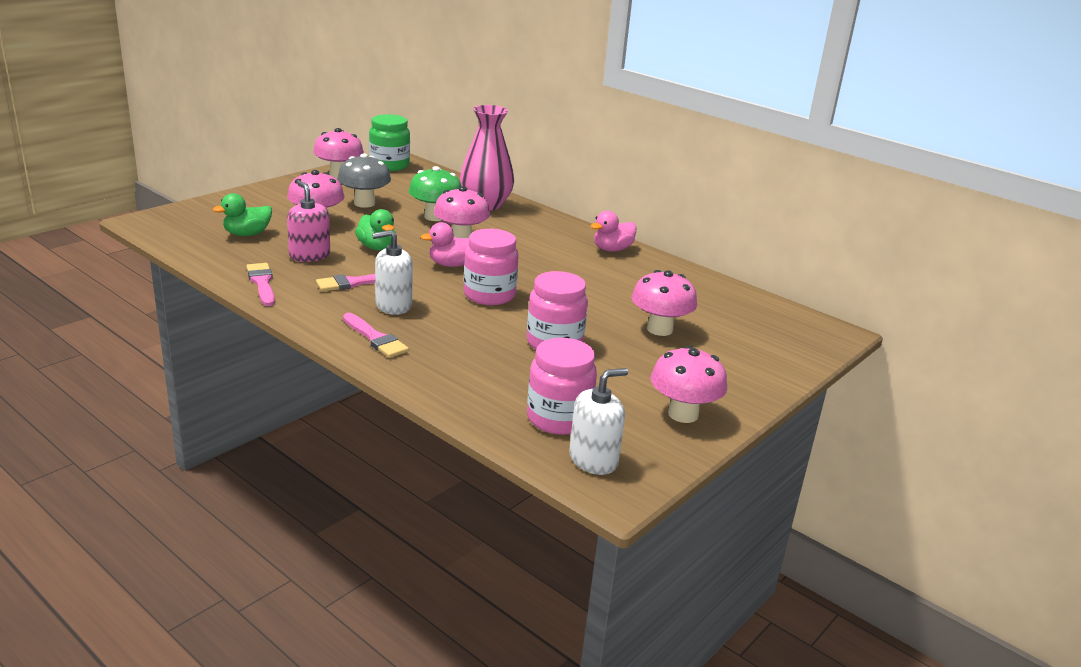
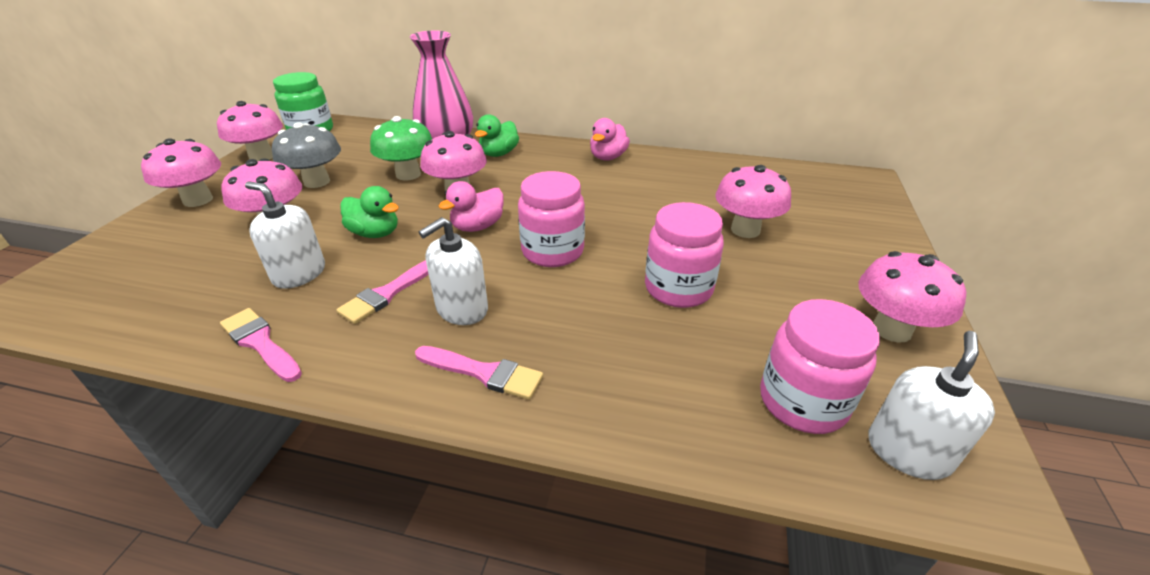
camera: 25 degrees left, 10 degrees up
(247, 234) = (190, 271): green duck -> green duck (499, 154)
(277, 193) = (198, 200): none -> pink mushroom
(309, 255) = (299, 274): pink soap dispenser -> white soap dispenser

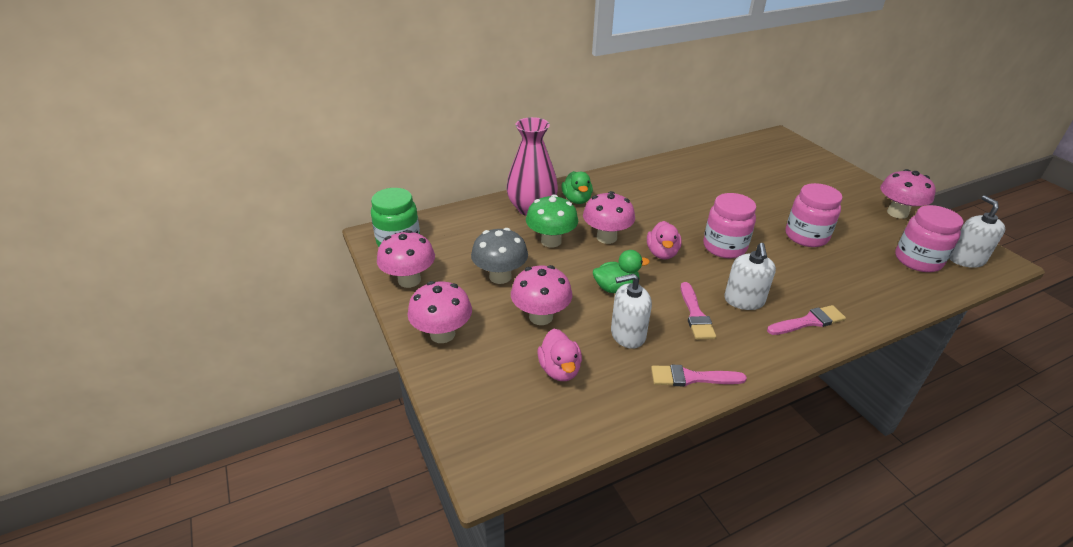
camera: 40 degrees left, 0 degrees up
(608, 157) = (644, 174): pink duck -> pink duck (559, 370)
(745, 230) = (780, 190): pink mushroom -> none

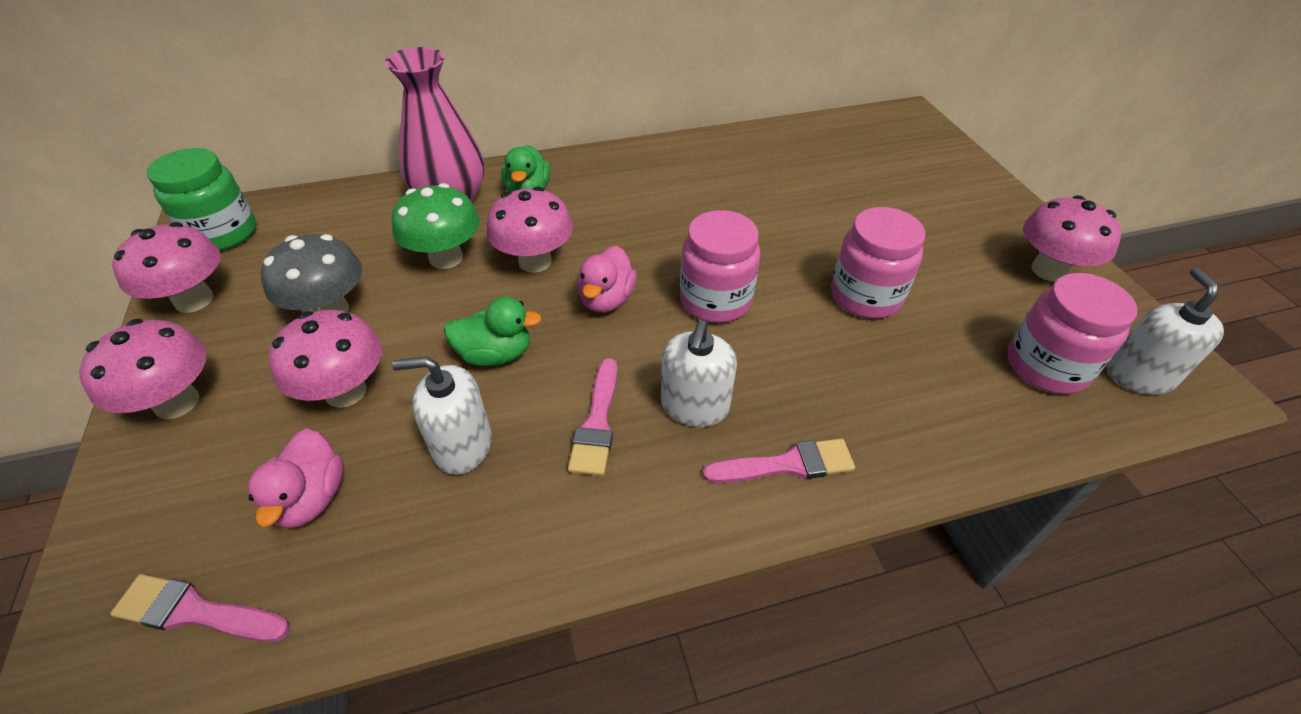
camera: 10 degrees right, 10 degrees up
(691, 378) = (519, 550): pink brush -> pink brush (195, 612)

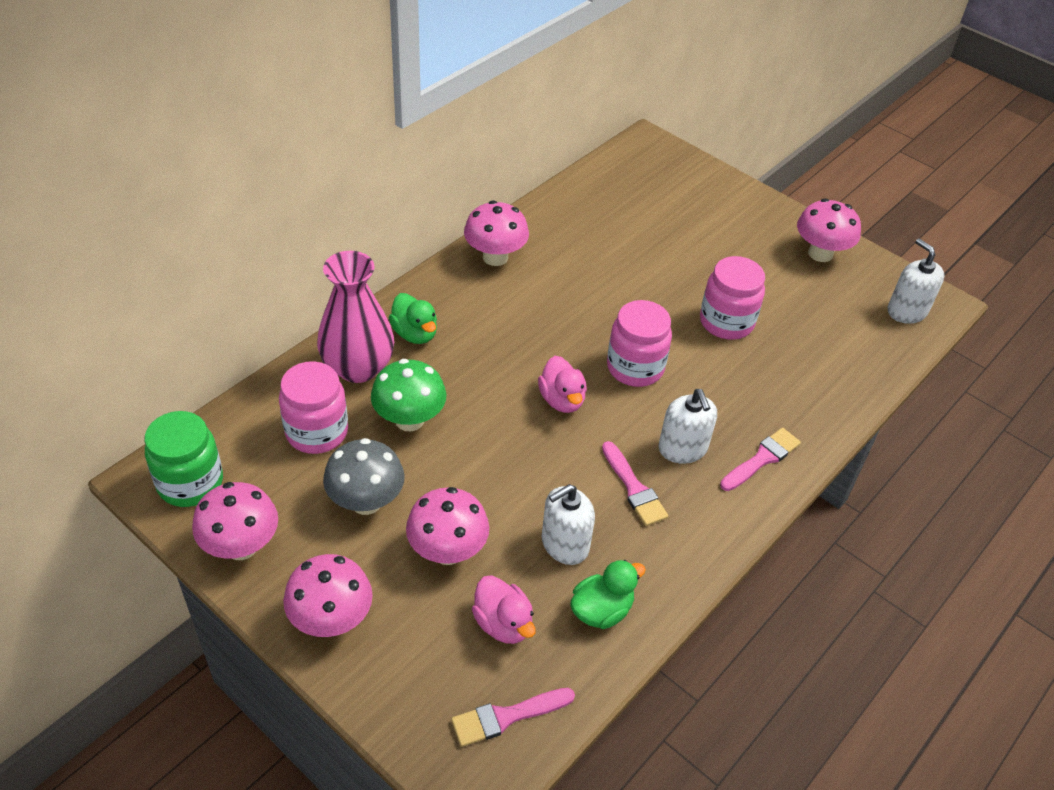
camera: 35 degrees left, 0 degrees up
(496, 354) = (524, 475): green duck -> green duck (601, 610)
(535, 261) = (481, 392): pink mushroom -> pink mushroom (495, 257)
(1046, 367) = (857, 327): pink jar -> pink jar (317, 432)

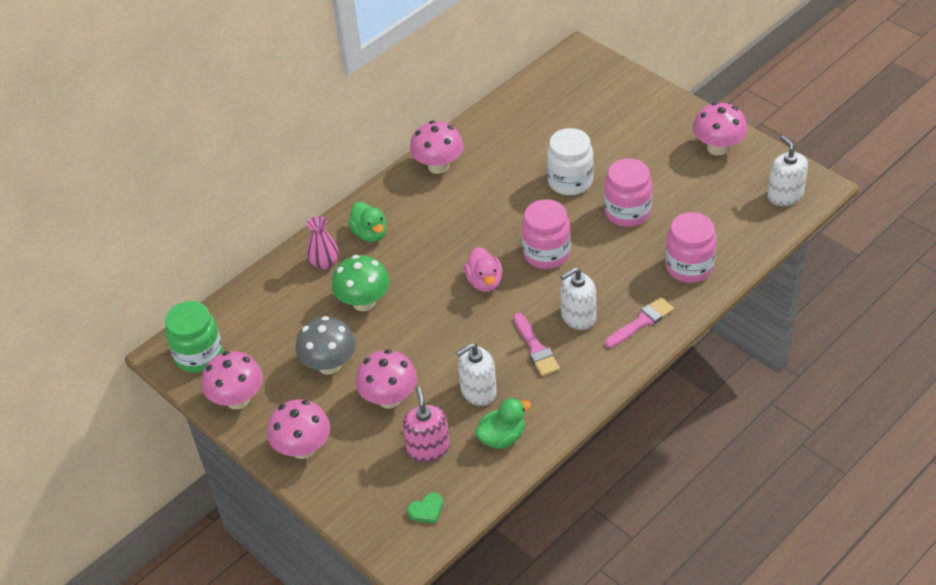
camera: 10 degrees right, 0 degrees up
(317, 432) = (292, 314): pink jar -> pink jar (689, 267)
(358, 367) = (324, 263): pink vase -> pink vase, size x0.54
(503, 623) = (428, 448): pink duck -> pink soap dispenser
(506, 717) = (427, 510): pink brush -> green heart
(654, 283) = (570, 181): none -> white jar
(682, 448) = (578, 316): white soap dispenser -> white soap dispenser turned 75 degrees clockwise

